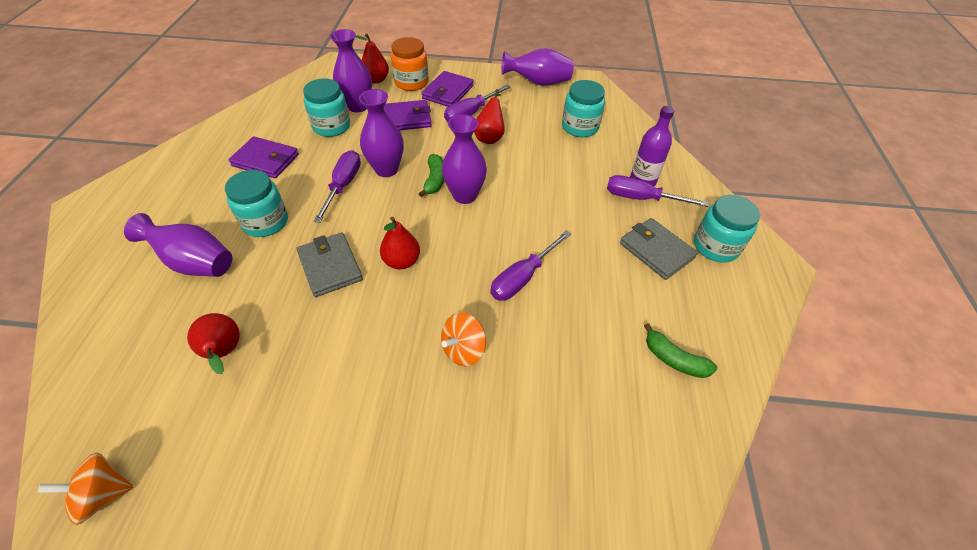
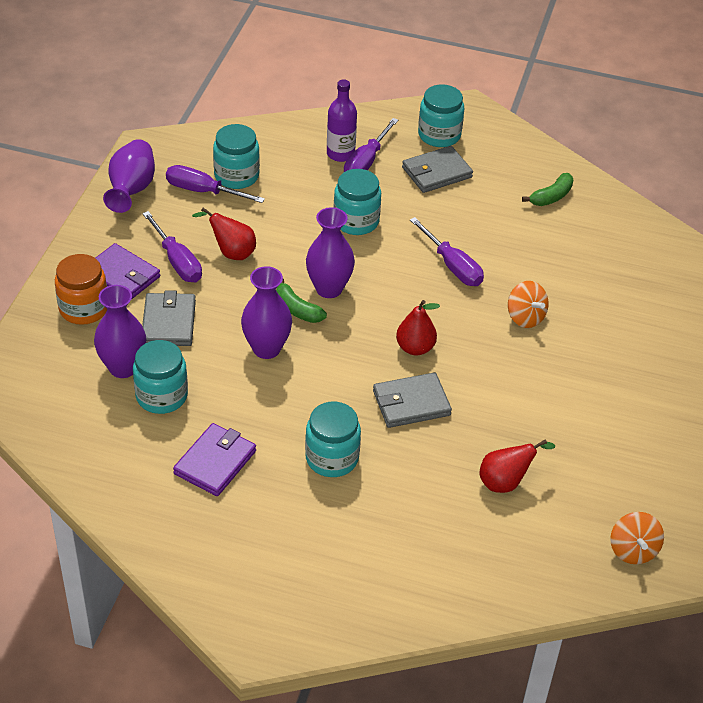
camera: 80 degrees left, 5 degrees down
(194, 263) = (383, 517): purple vase -> none
(343, 185) = (285, 388): purple screwdriver -> purple screwdriver (203, 191)
(376, 80) = (62, 344): red pear -> none
(405, 119) = (168, 323): purple wallet -> grey wallet
(434, 180) = (297, 309): green banana -> green banana turned 150 degrees counterclockwise
(557, 201) = (356, 221): none -> turquoise jar

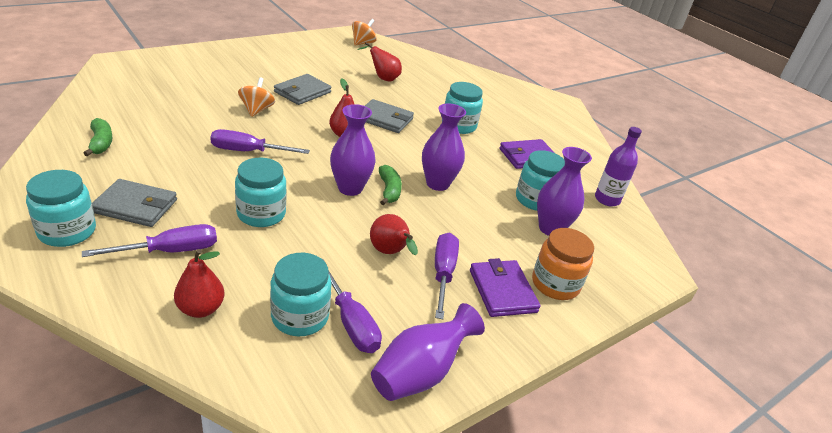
camera: 145 degrees left, 10 degrees down
(168, 323) = (492, 235): grey wallet -> grey wallet (302, 92)
(296, 146) = (201, 309): none -> red pear
(340, 154) = (176, 273): purple bottle -> purple bottle (607, 199)
(452, 266) = (248, 151): purple screwdriver -> purple screwdriver turned 90 degrees counterclockwise
(551, 197) = (101, 143): green banana -> green banana turned 75 degrees clockwise

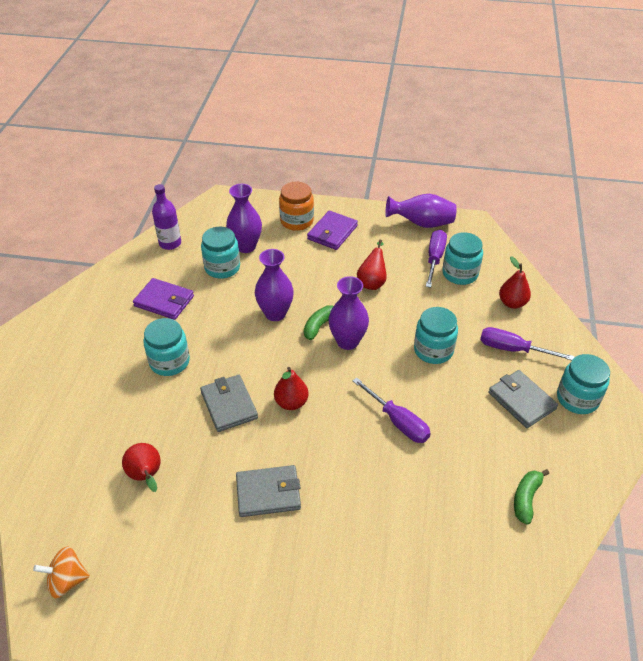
camera: 130 degrees left, 10 degrees up
(256, 110) = (345, 482): orange spinning top -> none
(443, 273) = (354, 256): purple screwdriver -> none

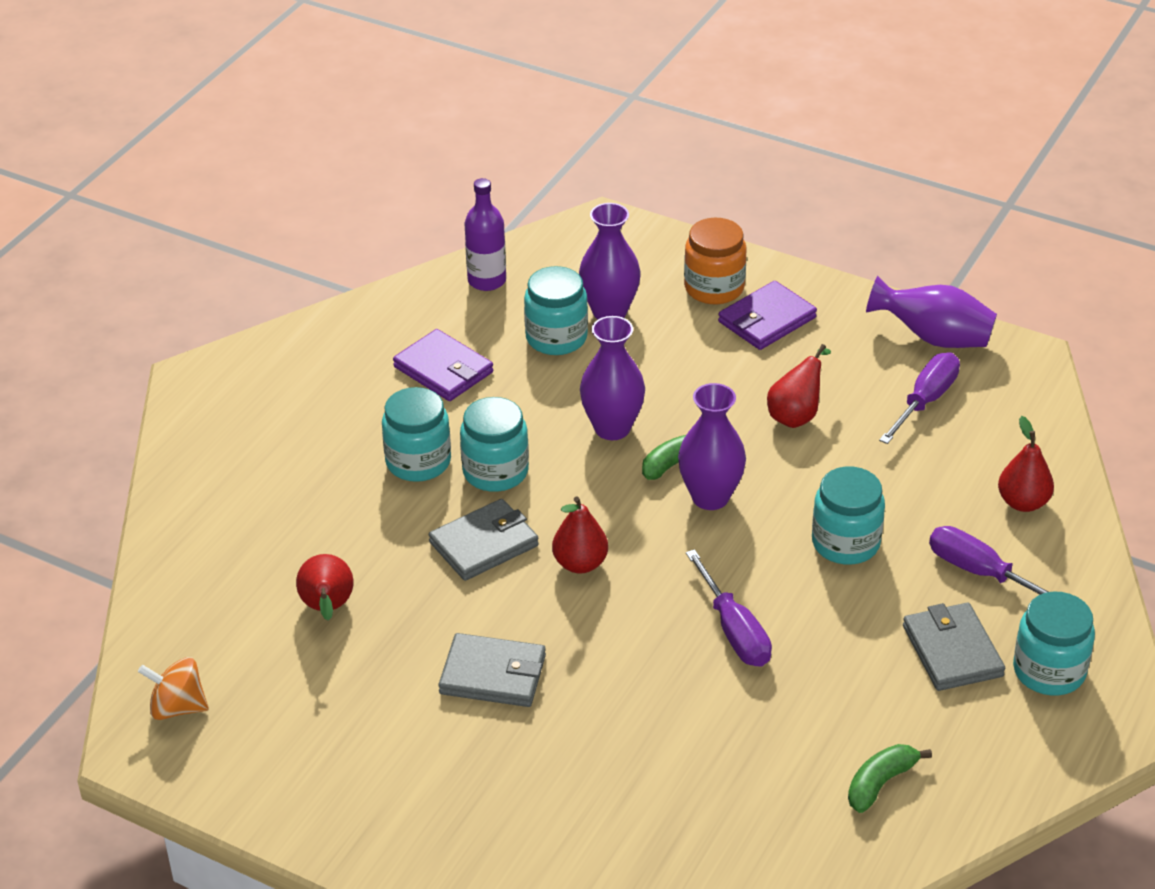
camera: 20 degrees right, 5 degrees down
(229, 405) = (483, 544): grey wallet -> grey wallet turned 60 degrees clockwise
(460, 274) = (956, 435): turquoise jar -> turquoise jar (495, 471)

